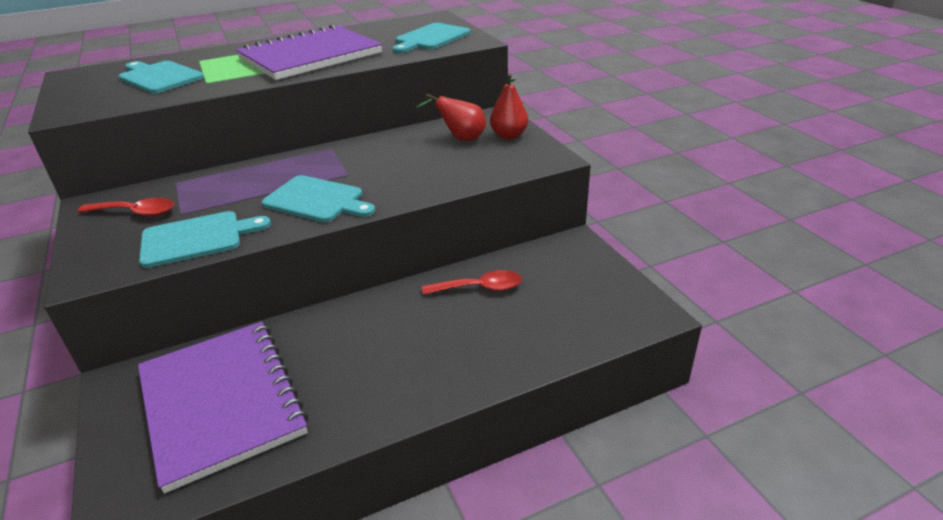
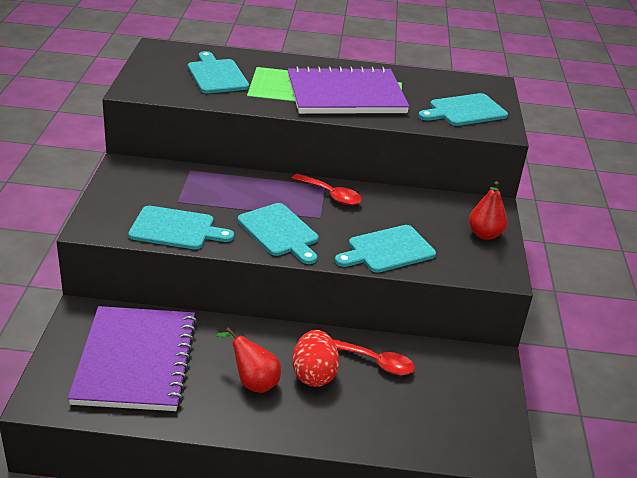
camera: 25 degrees right, 0 degrees up
(136, 213) = (148, 187): red spoon -> red spoon (331, 195)
(429, 326) = (314, 374): none -> red egg
(436, 177) = (387, 250): none -> turquoise cutting board
(460, 138) = (439, 220): red pear -> red pear (253, 382)

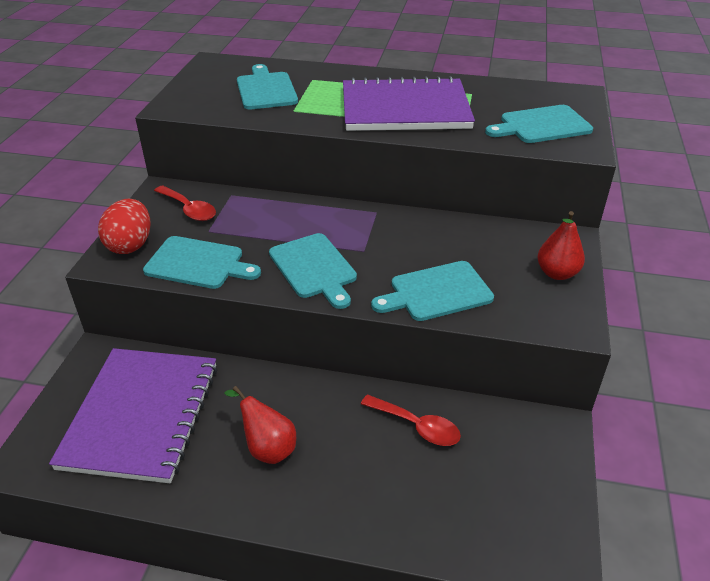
camera: 10 degrees right, 5 degrees up
(314, 374) = (340, 440): red egg -> red egg (130, 245)
(331, 195) = (382, 224): red spoon -> red spoon (189, 209)

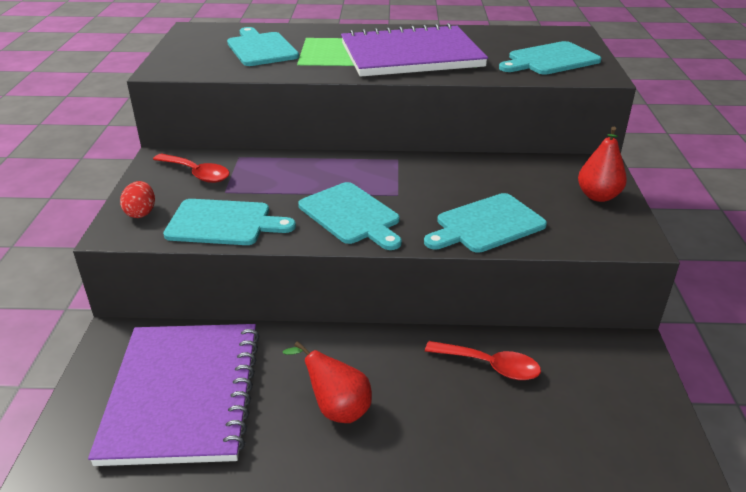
camera: 10 degrees left, 5 degrees down
(130, 245) = (141, 213): red egg -> red egg, size x0.61

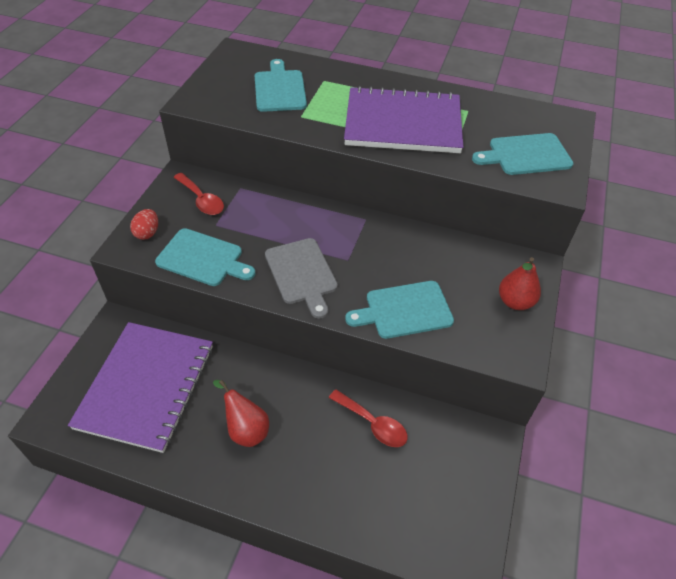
camera: 15 degrees right, 15 degrees up
(351, 215) = (302, 274): turquoise cutting board -> grey cutting board

